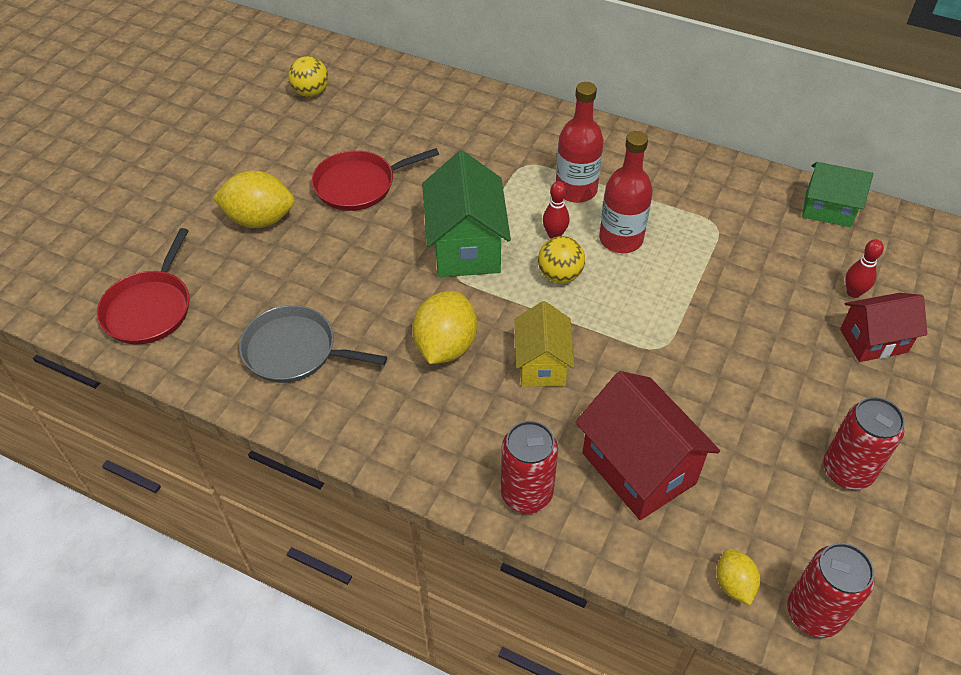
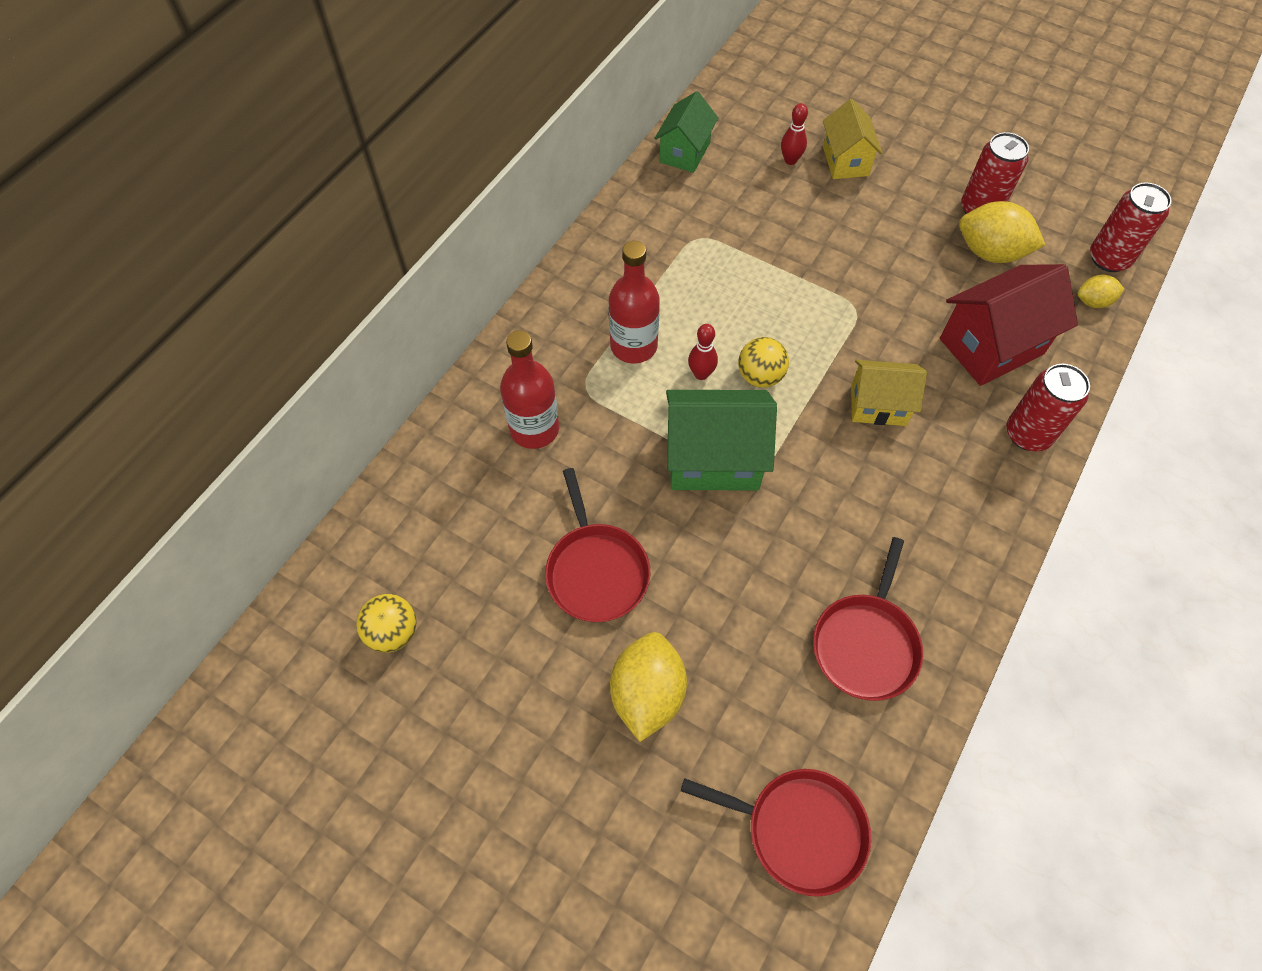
camera: 85 degrees left, 10 degrees up
(295, 351) = (866, 644): grey pan -> red pan
(445, 346) = (856, 489): yellow lemon -> yellow lemon (990, 253)
(621, 239) = (712, 317): red bottle -> red bottle (534, 429)
(873, 341) = (845, 161): red house -> yellow house

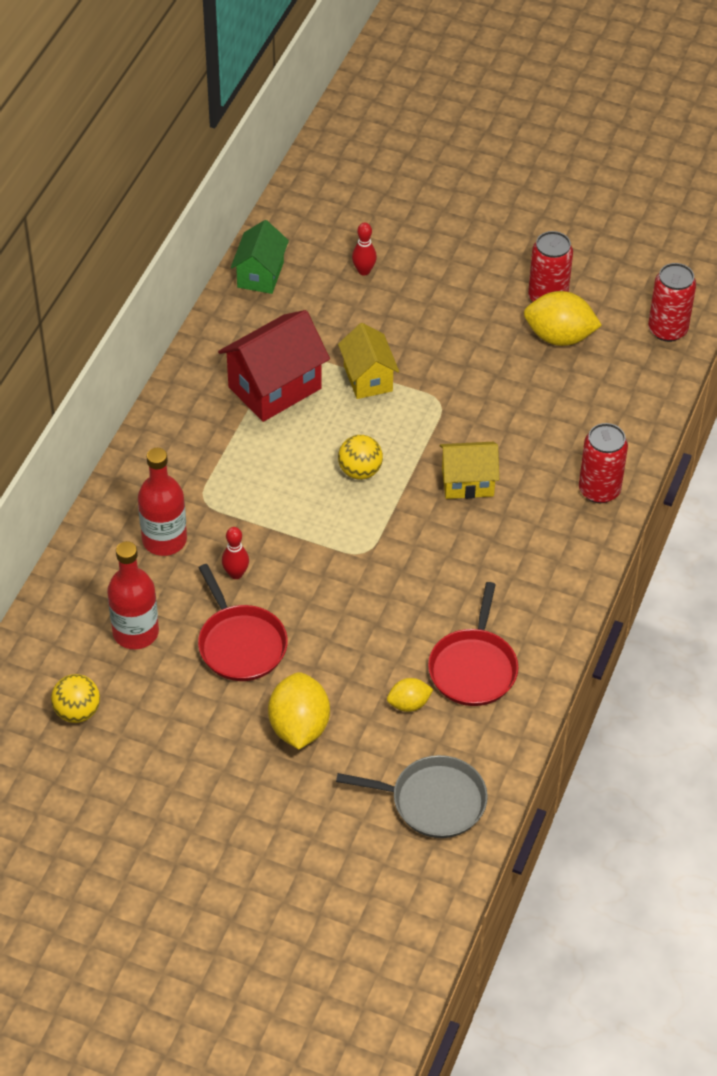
camera: 10 degrees left, 10 degrees down
(633, 346) = (241, 459): red bottle -> red bottle (135, 632)
(701, 374) = (306, 475): red bowling pin -> red bowling pin (236, 574)
(713, 459) = (328, 544): green house -> none
(799, 830) = (433, 801): red pan -> grey pan
(845, 161) = (417, 266): yellow house -> yellow house (368, 378)
(991, 346) = (564, 420): red house -> red house (274, 387)
(1093, 302) = (654, 370): yellow lemon -> yellow lemon (409, 704)

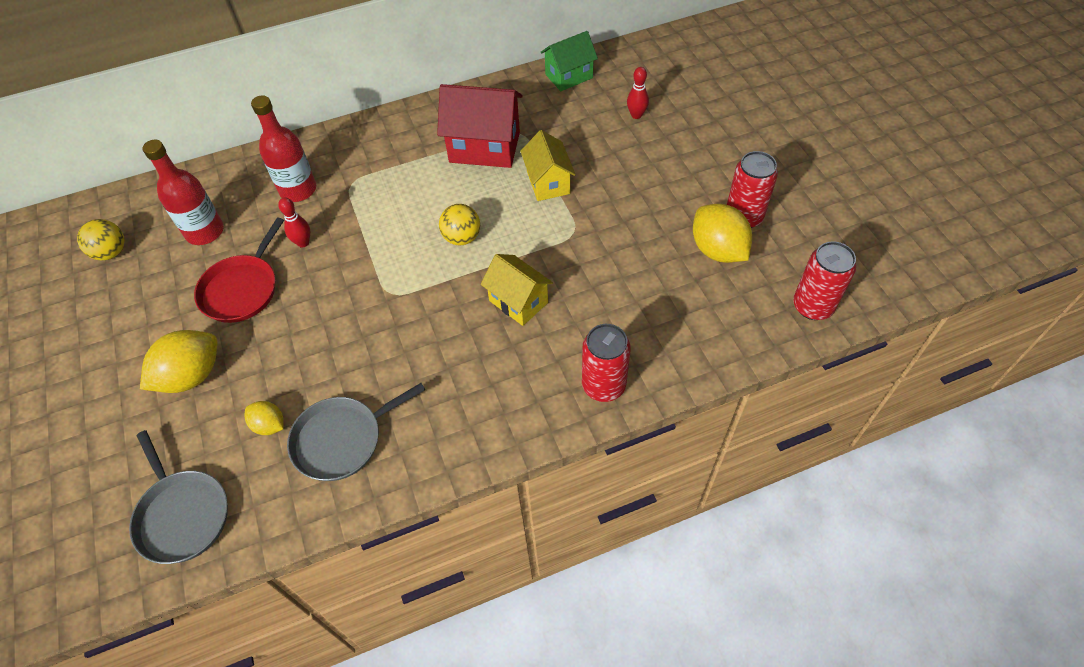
camera: 50 degrees right, 5 degrees up
(368, 378) = (548, 182): yellow house -> yellow house turned 45 degrees counterclockwise
(473, 668) = (342, 439): red pan -> grey pan

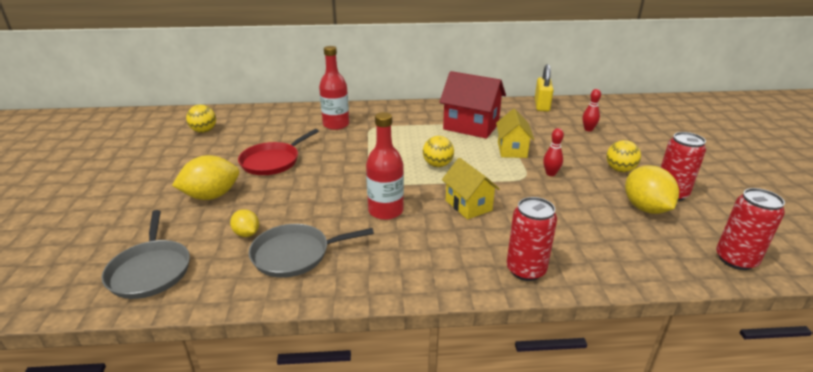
camera: 15 degrees right, 25 degrees down
(205, 232) = (266, 132): red bottle -> red bottle (385, 211)
(303, 242) = (325, 148): red bowling pin -> red bowling pin (550, 174)
(569, 76) = (542, 105): green house -> yellow padlock
(683, 188) = (619, 170): none -> yellow ball

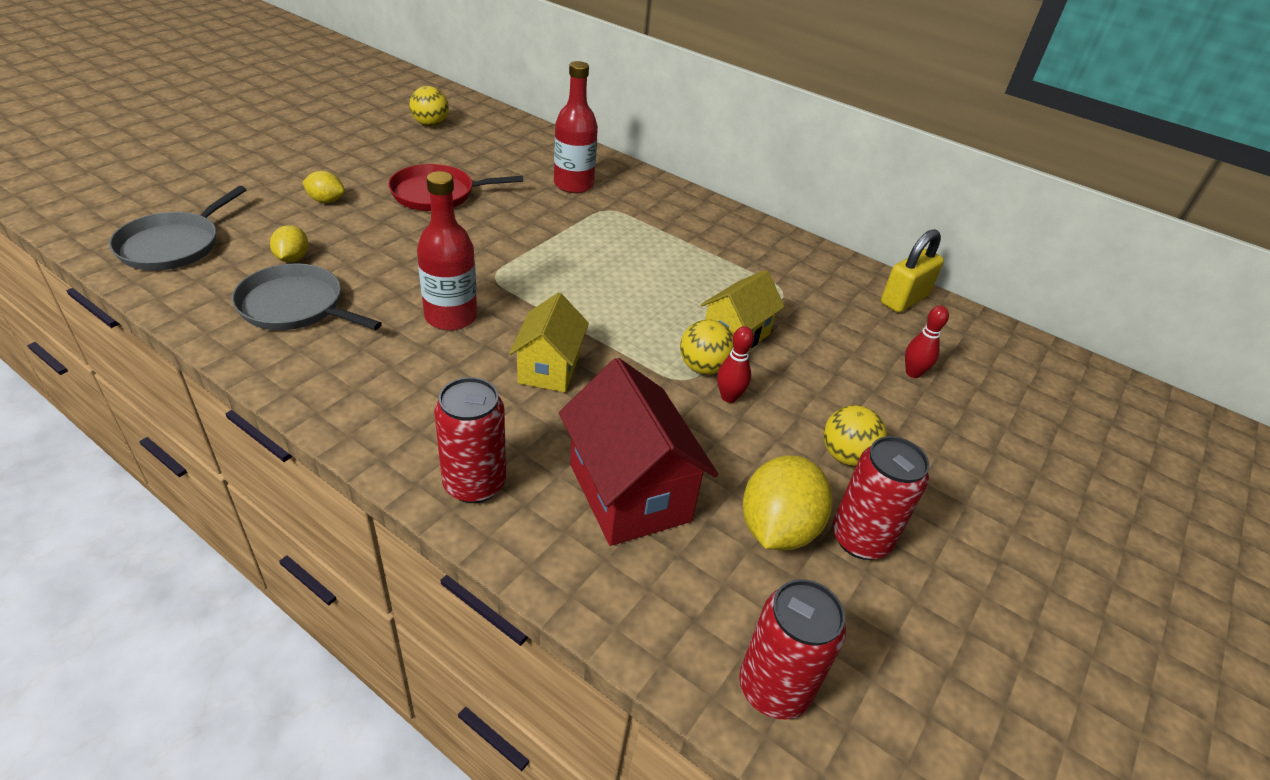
camera: 35 degrees right, 10 degrees up
(211, 196) = (326, 201): yellow lemon -> yellow lemon, size x0.55
(437, 165) = (603, 298): yellow ball -> yellow ball (703, 367)
(471, 126) = (737, 274): red house -> red house (629, 492)

